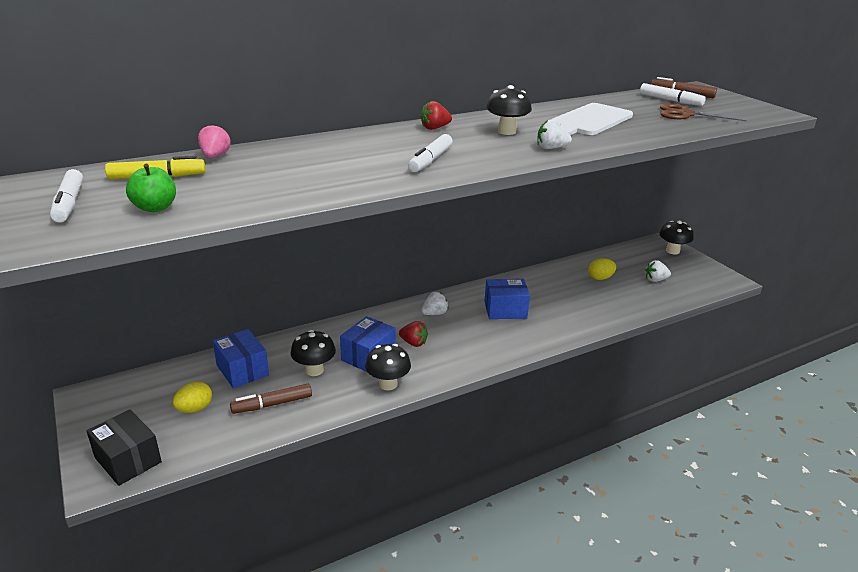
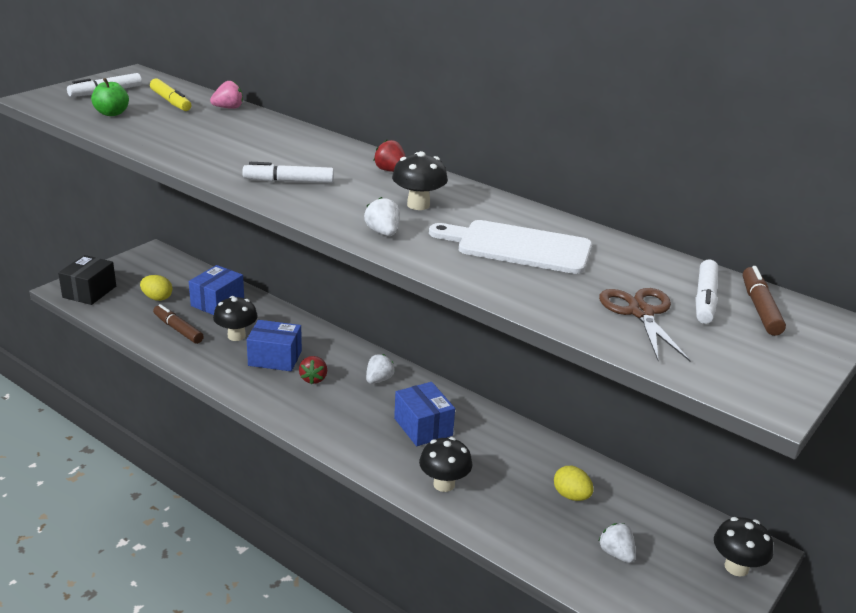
camera: 65 degrees right, 0 degrees up
(388, 384) = (236, 380): black mushroom -> black mushroom (444, 484)
(434, 313) = (378, 380): white strawberry -> white strawberry turned 90 degrees counterclockwise

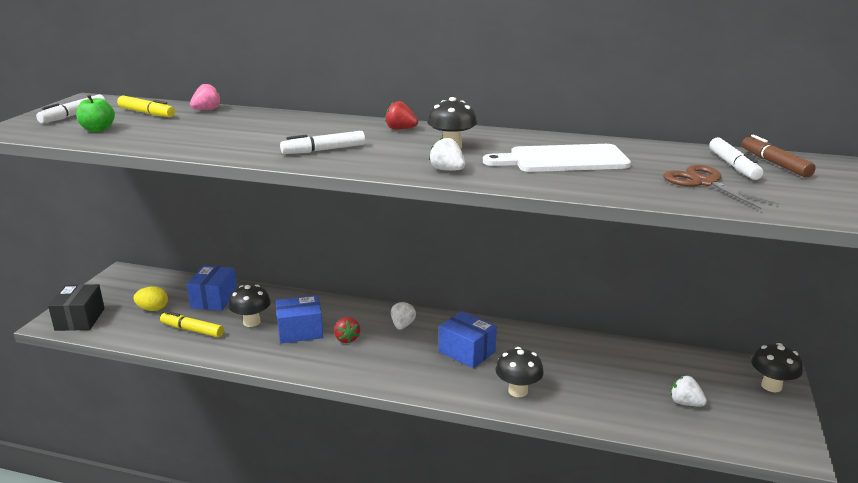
camera: 20 degrees left, 5 degrees down
(178, 329) = (192, 330): brown marker -> yellow marker
(571, 496) = (619, 371): yellow egg -> none

